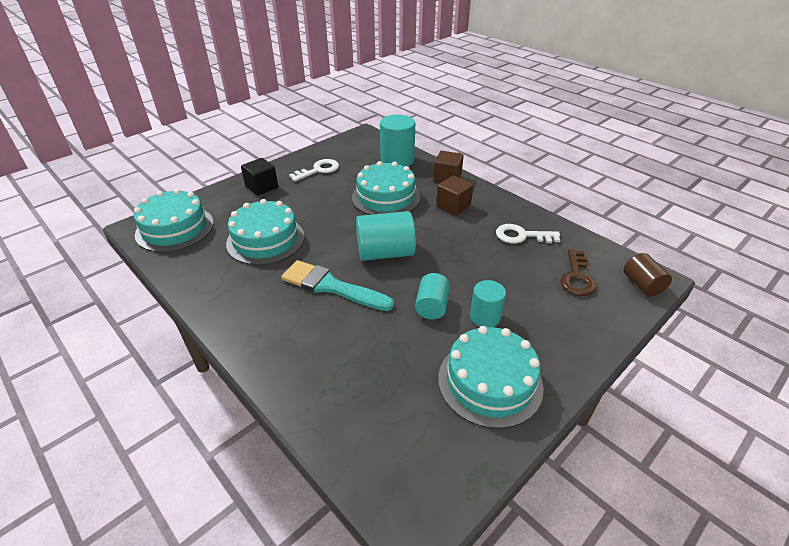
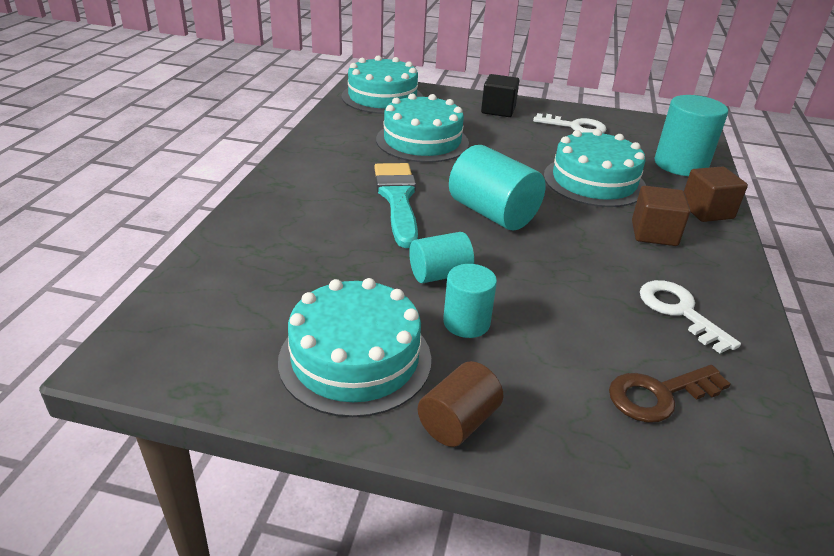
camera: 55 degrees right, 5 degrees down
(642, 285) = (746, 488): brown cylinder -> brown cylinder (458, 422)

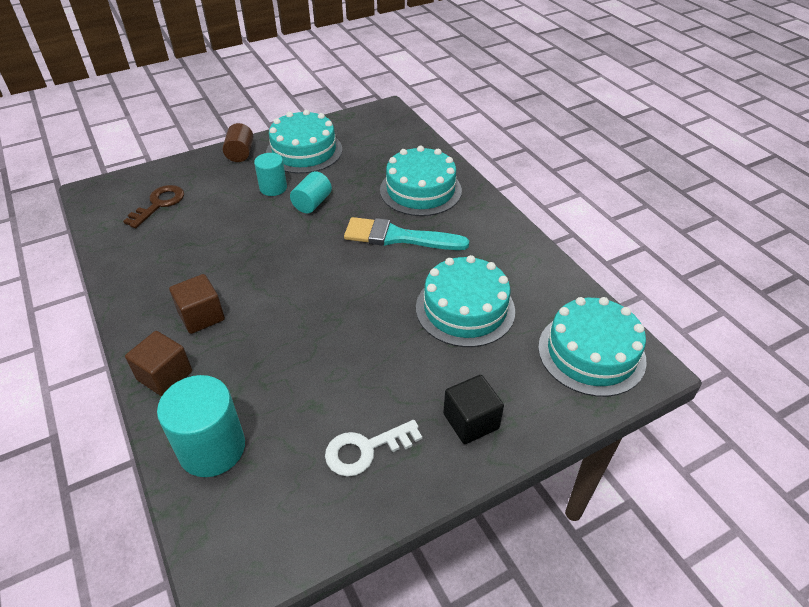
camera: 140 degrees right, 10 degrees up
(397, 199) = (398, 237): turquoise brush -> turquoise brush turned 150 degrees clockwise
(492, 213) = (327, 263): turquoise cylinder -> none
(594, 181) = (282, 353): turquoise cake -> turquoise cake (420, 190)
(679, 311) = (161, 256): white key -> none

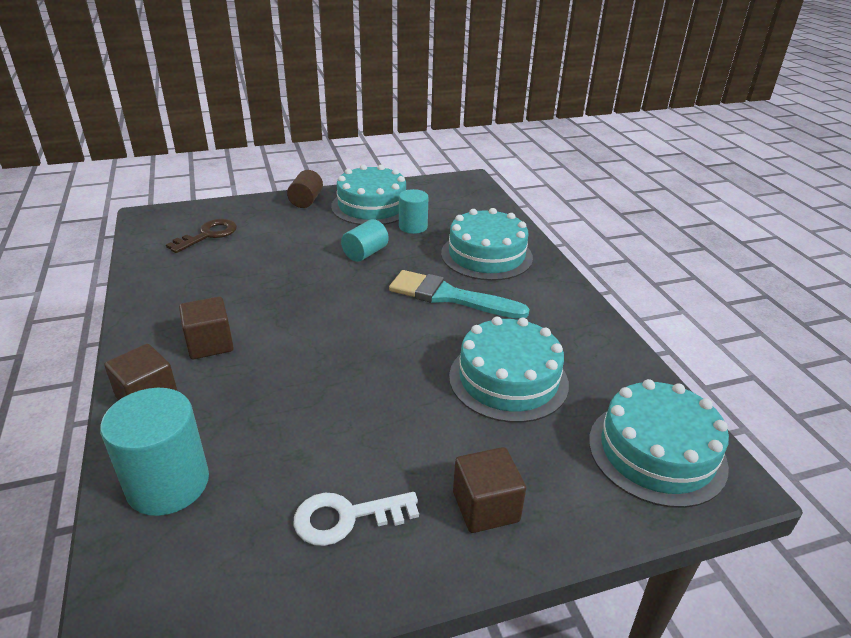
camera: 10 degrees right, 10 degrees down
(273, 188) = (329, 235): turquoise cylinder -> turquoise cylinder (413, 227)
(471, 421) = (485, 507): black cube -> brown cube

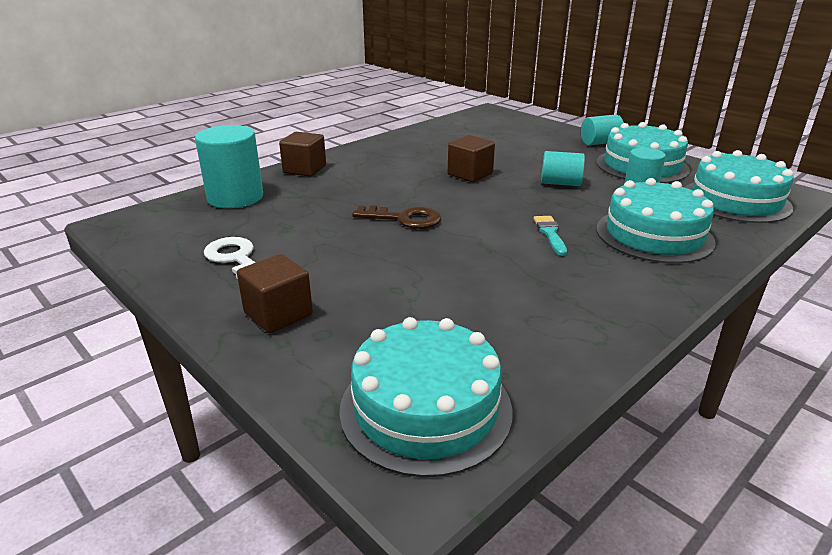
camera: 65 degrees right, 5 degrees down
(208, 235) = (495, 131): brown key -> brown key (404, 219)
(210, 344) = (373, 168): brown cube -> brown cube (470, 174)
(306, 201) = (600, 143): brown cylinder -> turquoise cylinder
(449, 296) = (550, 233): turquoise brush -> turquoise brush, size x0.50
(508, 379) = (456, 290): turquoise cake -> turquoise cake (735, 200)

